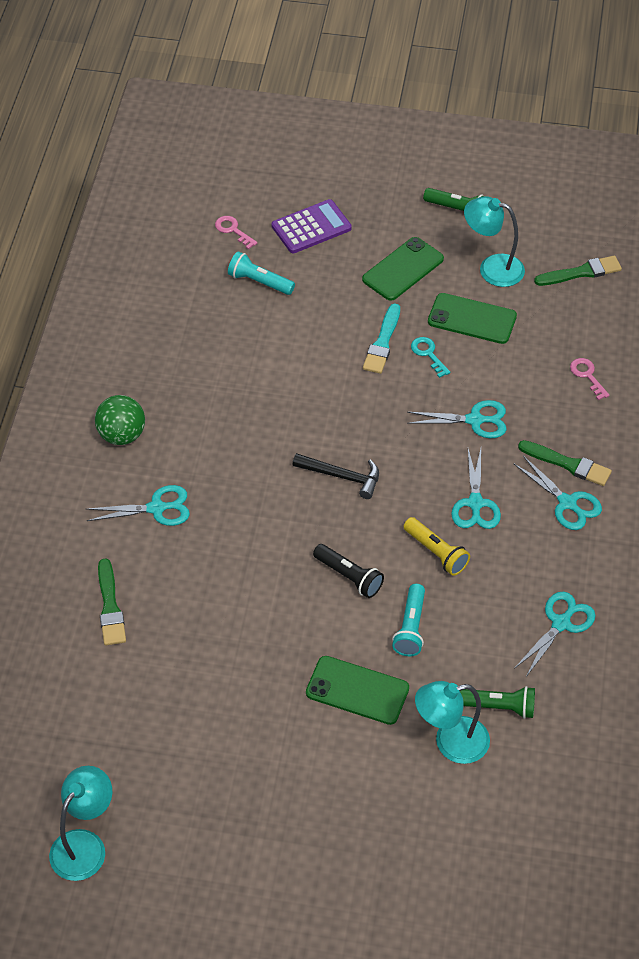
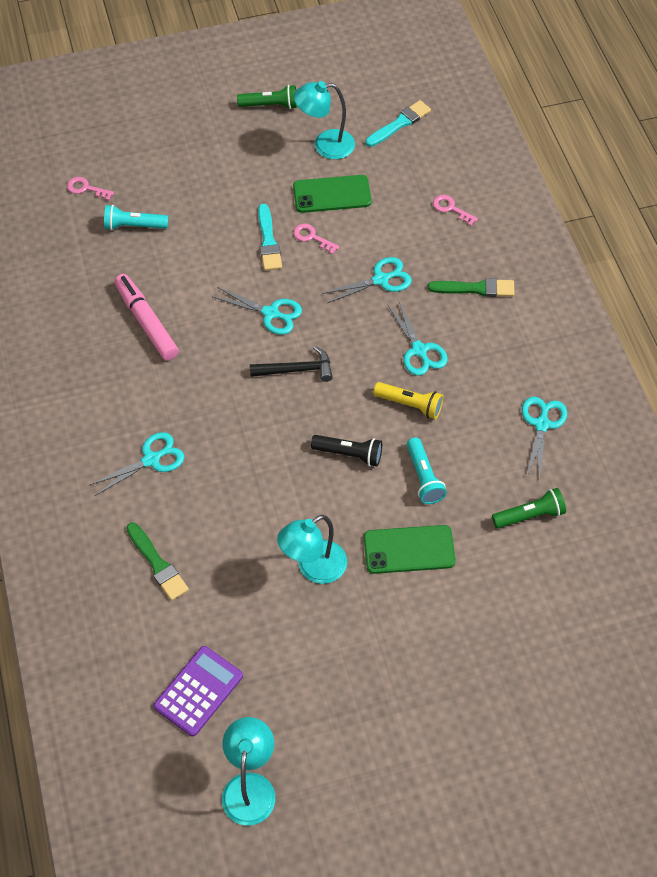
camera: 25 degrees left, 5 degrees up
(122, 435) = (85, 406): green ball -> none
(221, 377) = (146, 322): none -> pink marker
(311, 227) = (153, 162): purple calculator -> purple calculator (198, 691)
(403, 269) = (251, 172): green phone -> none
(428, 354) = (312, 237): turquoise key -> pink key
(450, 742) = (509, 562): turquoise lamp -> turquoise lamp (313, 568)
(567, 503) = (492, 321): turquoise scissors -> turquoise scissors (271, 313)
(581, 272) = (399, 124): green brush -> turquoise brush

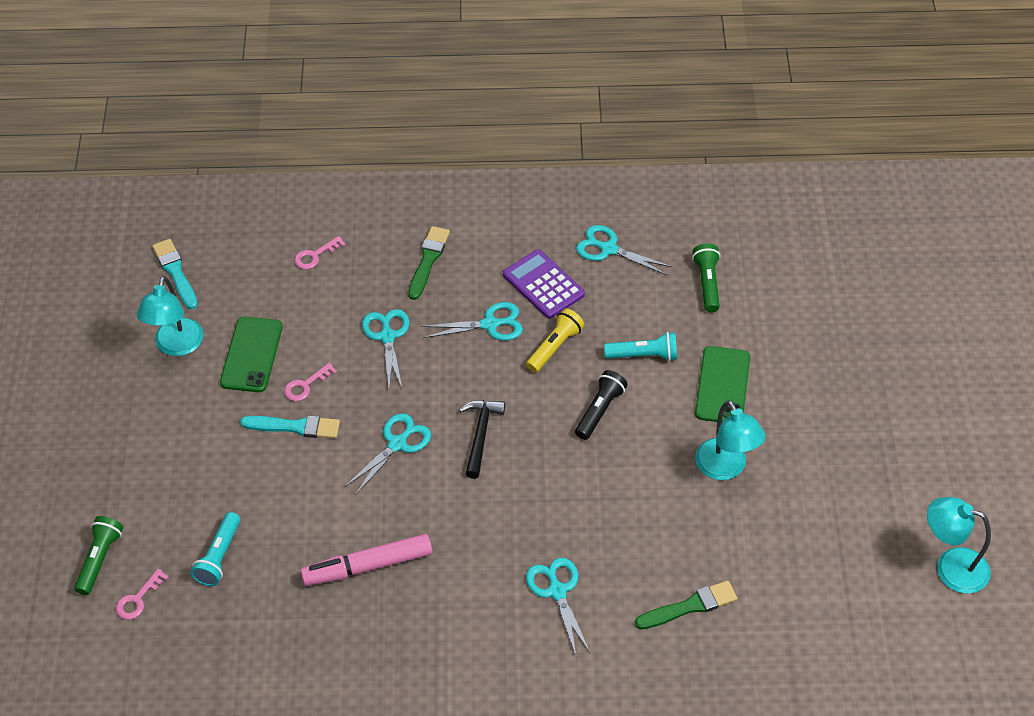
camera: 75 degrees left, 5 degrees down
(198, 691) = (843, 593): purple calculator -> purple calculator (543, 285)
(270, 105) = (90, 386): green flashlight -> green flashlight (100, 559)

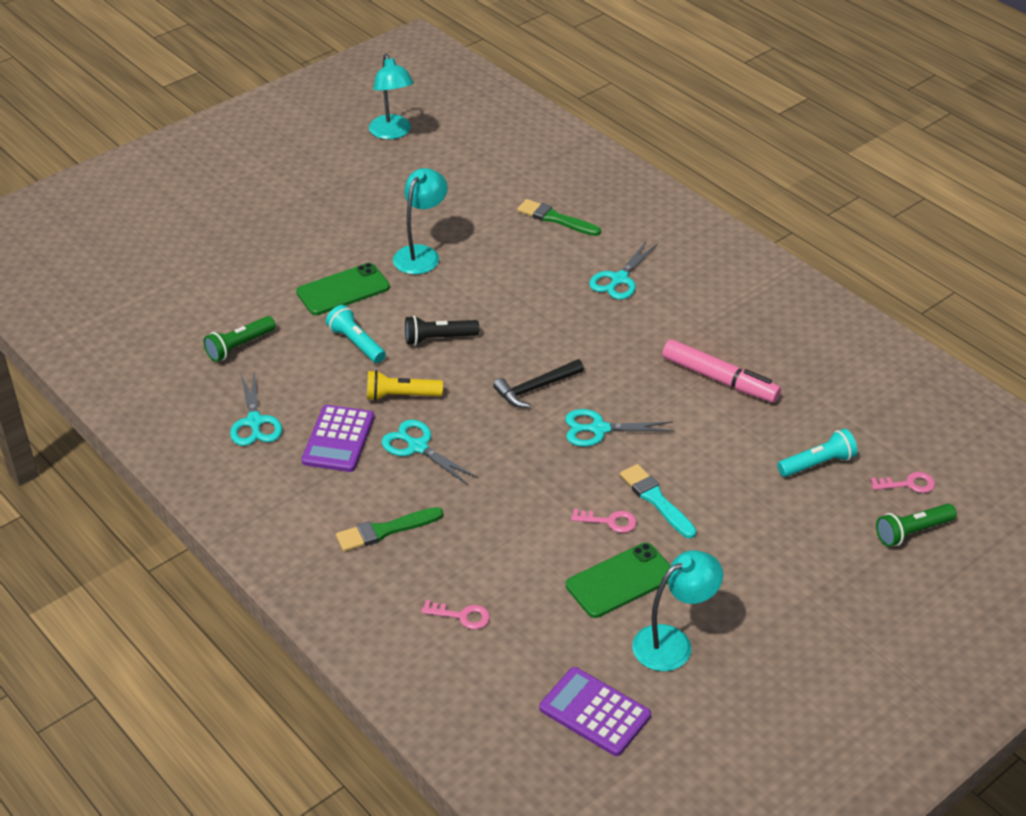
camera: 130 degrees left, 10 degrees down
(175, 272) = (595, 712): turquoise brush -> purple calculator
(387, 336) = (500, 503): turquoise scissors -> none

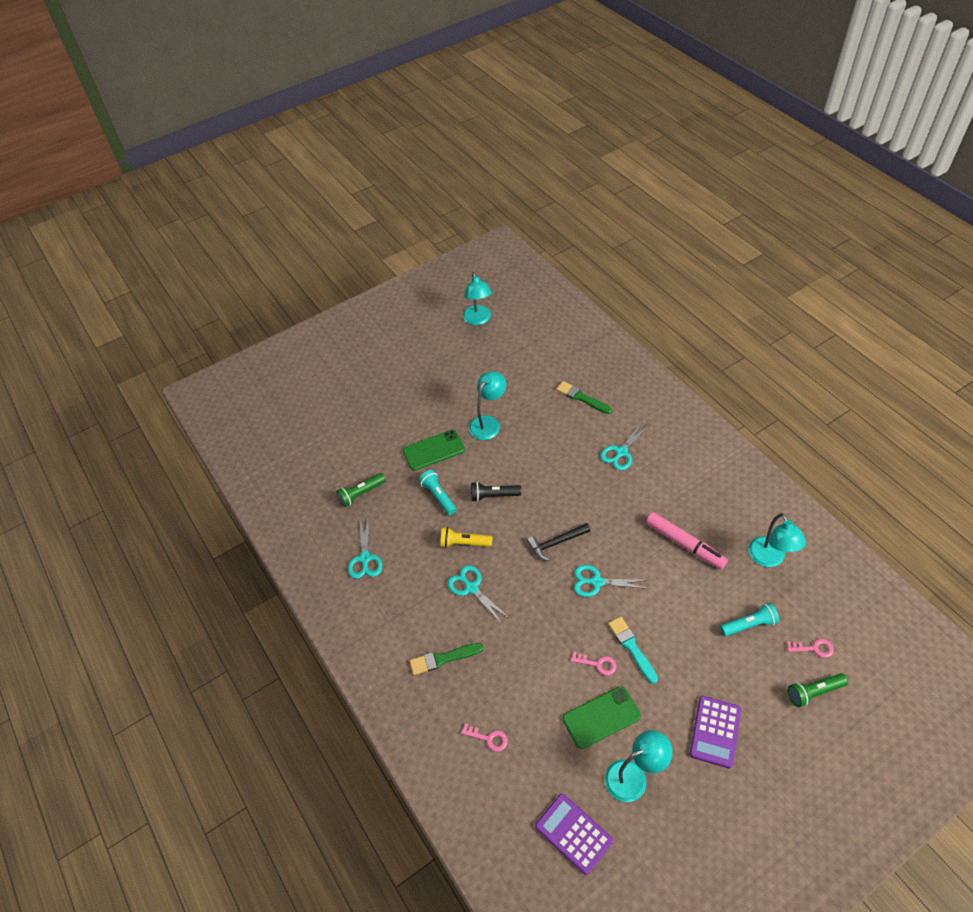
camera: 10 degrees right, 10 degrees up
(338, 439) = (419, 577): purple calculator -> purple calculator (715, 732)
(839, 389) = (769, 559): none -> turquoise lamp

